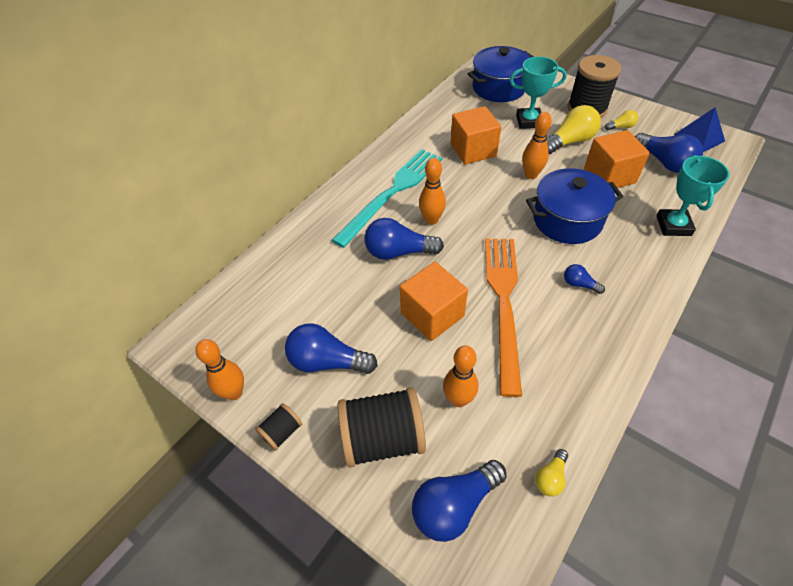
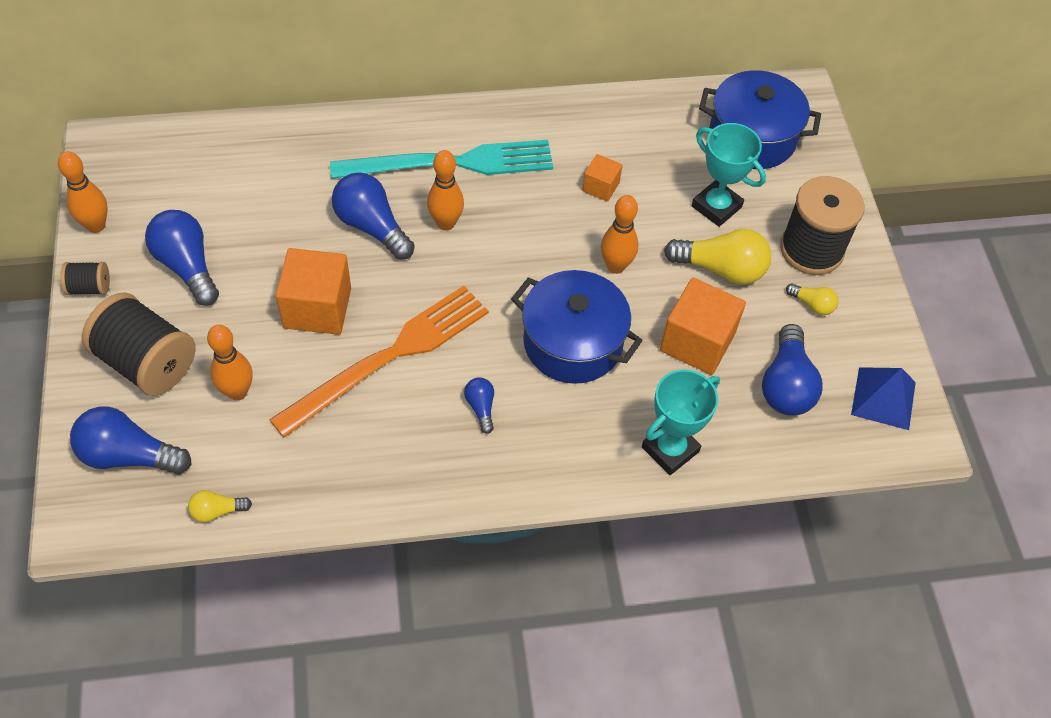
camera: 40 degrees right, 5 degrees up
(473, 150) = (600, 187): orange cube -> orange cube, size x0.53

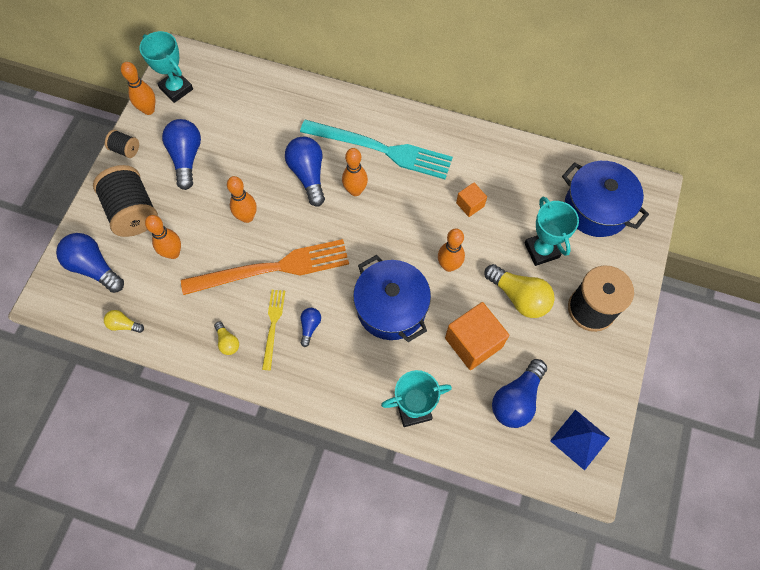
camera: 30 degrees right, 10 degrees up
(122, 185) = (176, 89): none -> turquoise trophy
(317, 308) = (247, 217): orange cube -> orange bowling pin
(430, 426) = (273, 326): none -> yellow fork
(812, 304) = (568, 349): yellow light bulb -> yellow light bulb (227, 342)

